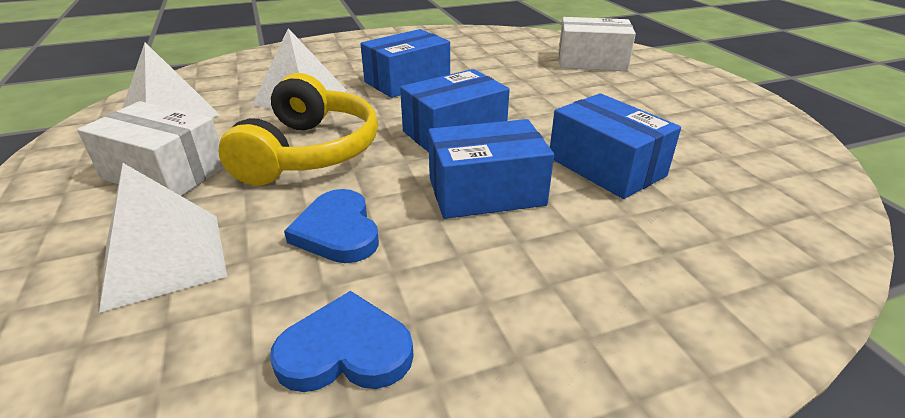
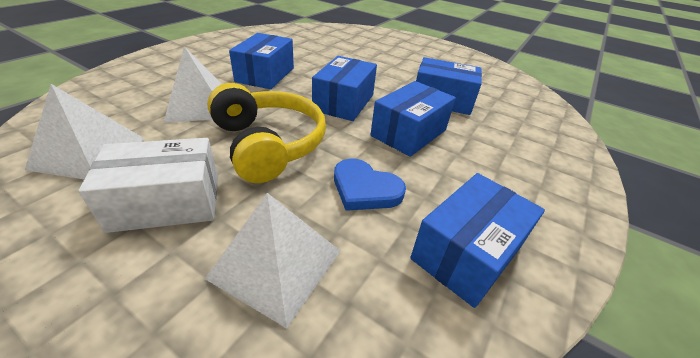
camera: 40 degrees left, 5 degrees up
(345, 350) = (467, 252): blue heart -> blue box
(591, 61) = (358, 40): white box -> none

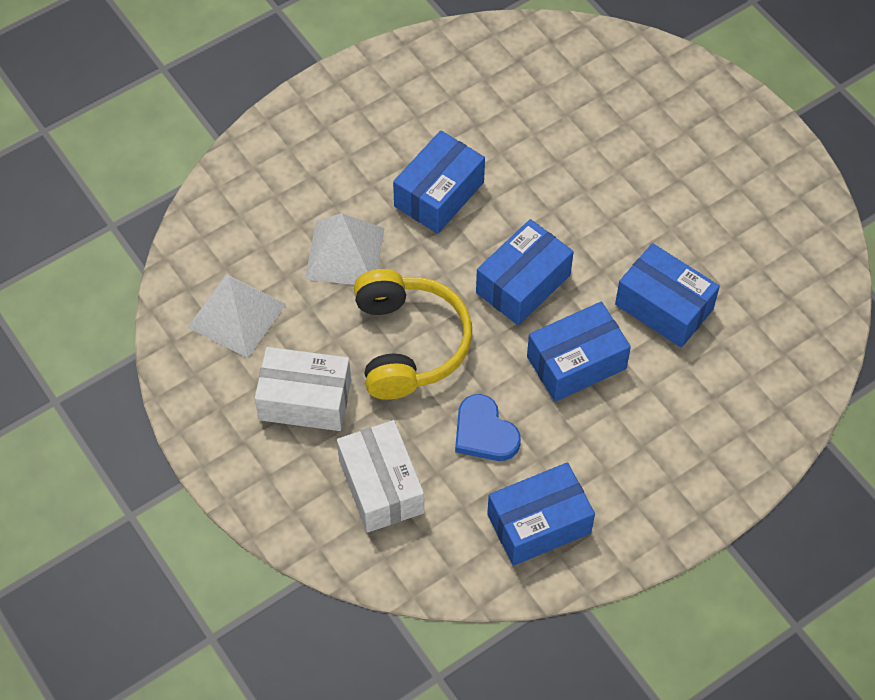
camera: 25 degrees right, 20 degrees up
(276, 263) = (381, 486): white pyramid -> white box

